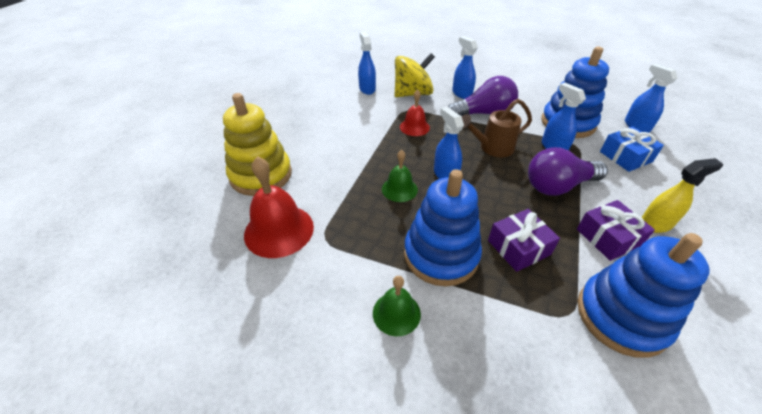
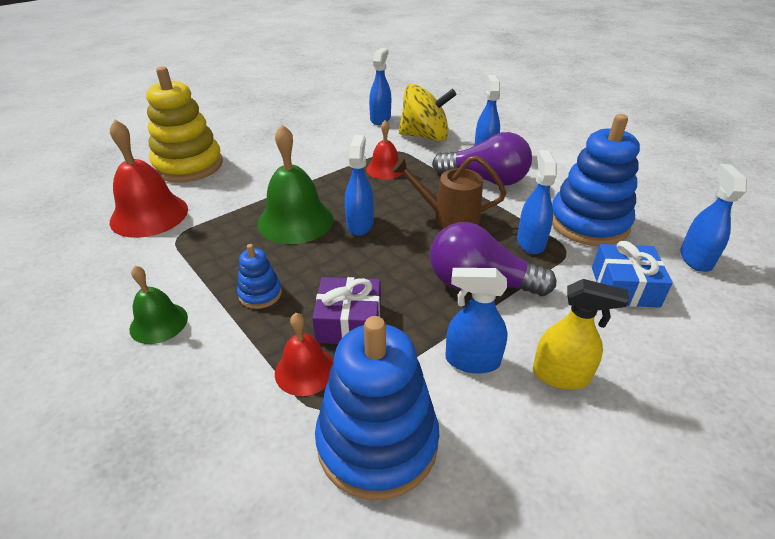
camera: 30 degrees right, 5 degrees down
(399, 189) = (295, 221): green bell -> green bell, size x1.71
(441, 255) = (260, 294): blue stacking toy -> blue stacking toy, size x0.47
(532, 294) = (305, 370): none -> red bell
(608, 237) = (472, 360): purple gift -> blue spray bottle

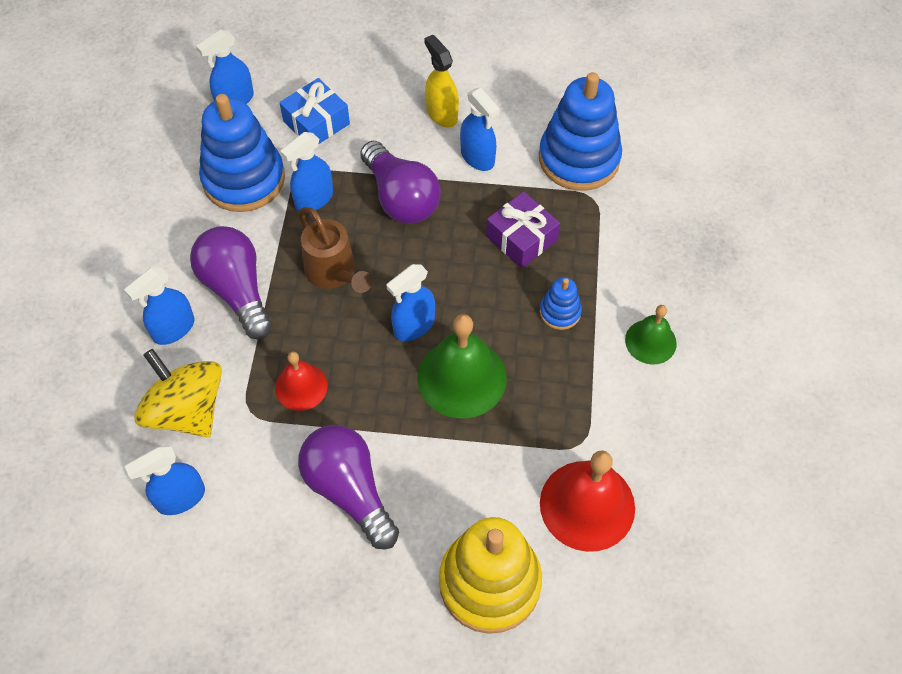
camera: 135 degrees left, 20 degrees up
(304, 155) = (349, 490): none -> purple light bulb
(305, 370) = (580, 226): red bell -> none

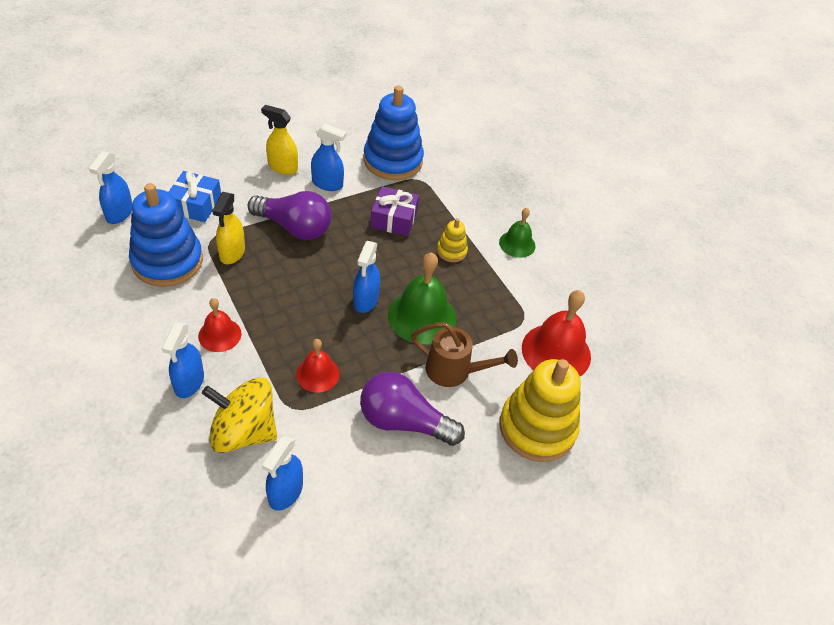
camera: 40 degrees left, 10 degrees down
(237, 290) = (219, 335): purple light bulb -> red bell
(314, 199) = (232, 253): blue spray bottle -> yellow spray bottle
(334, 273) = (284, 292): brown watering can -> brown watering can (454, 371)
(560, 312) = (451, 251): blue stacking toy -> yellow stacking toy

